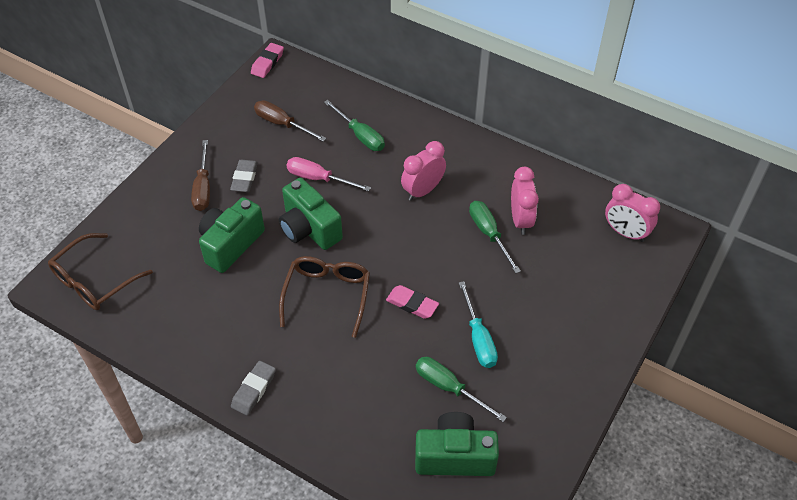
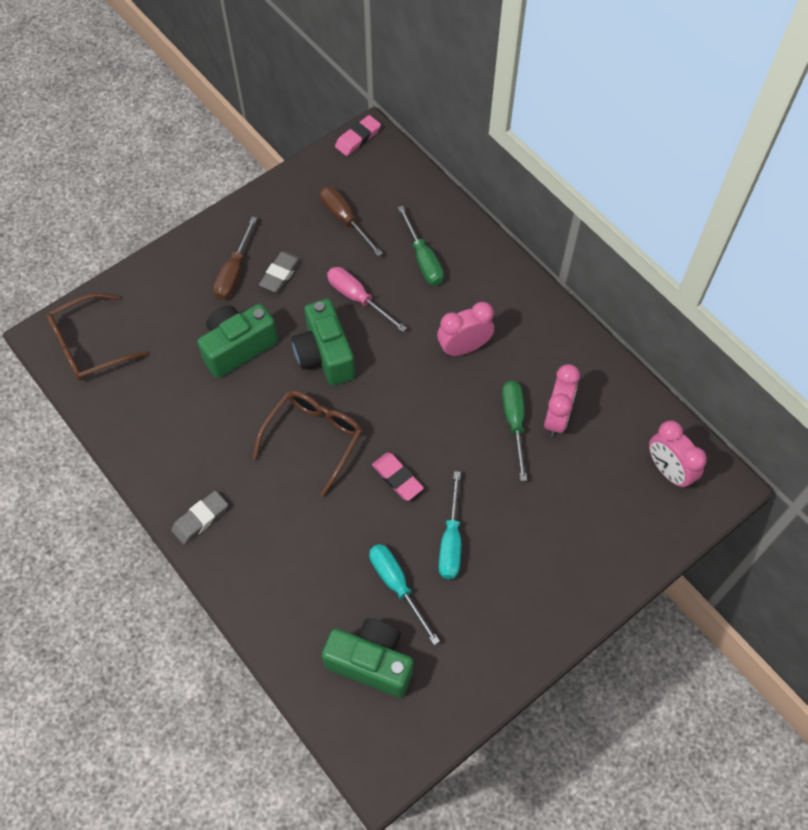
camera: 20 degrees right, 10 degrees up
(449, 387) = (397, 585): green screwdriver -> turquoise screwdriver

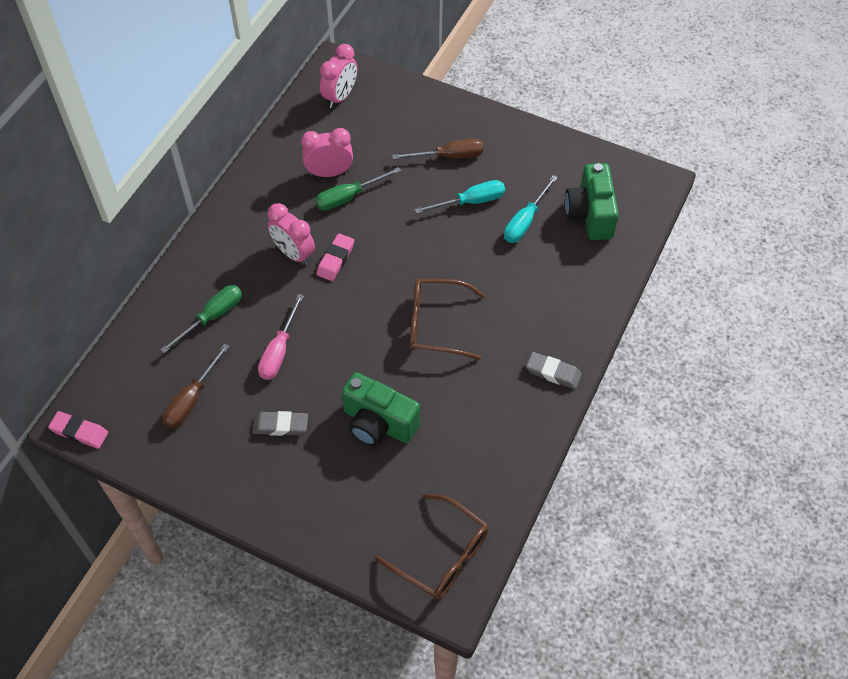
camera: 115 degrees left, 5 degrees down
(234, 272) = (296, 467): brown screwdriver -> brown screwdriver (449, 156)
(325, 355) = (352, 351): green camera -> none
(397, 478) = (439, 254): pink eraser -> pink eraser (335, 259)

